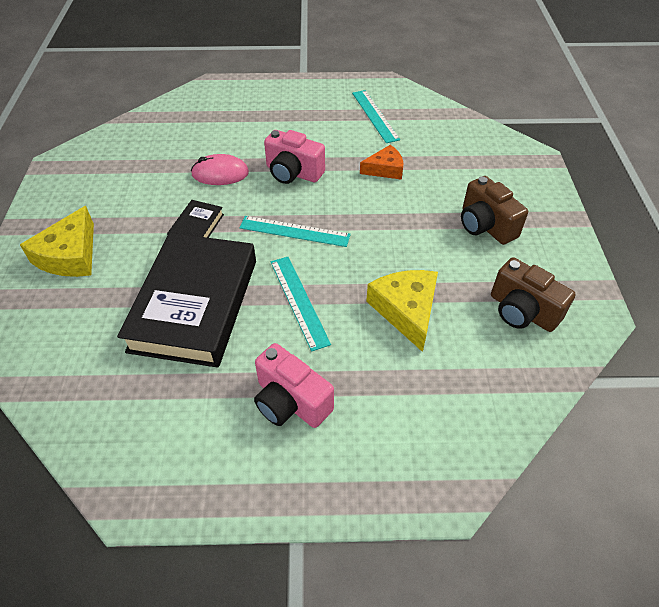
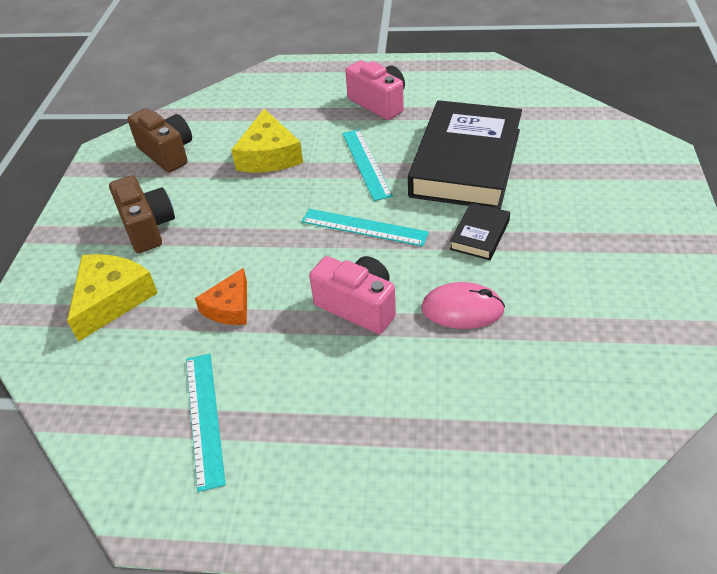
camera: 170 degrees left, 5 degrees down
(70, 255) = (617, 208): yellow cheese -> yellow cheese (112, 299)
(385, 169) = (229, 307): orange cheese -> orange cheese turned 60 degrees counterclockwise

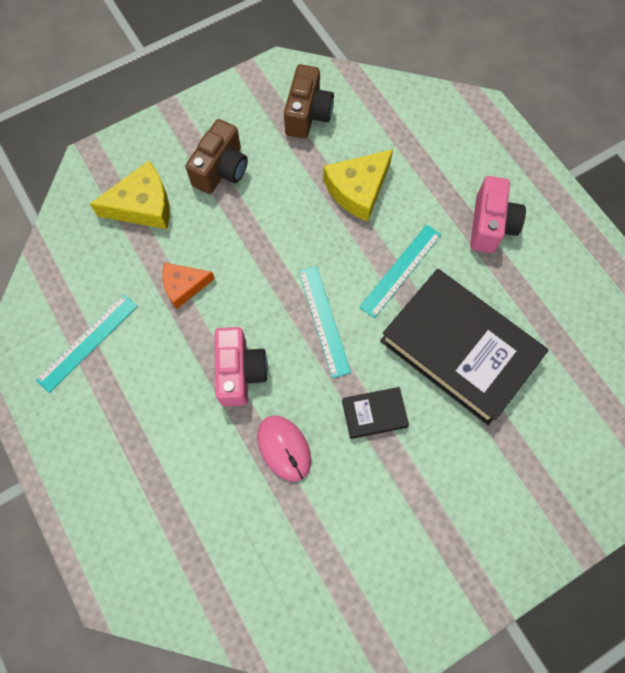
camera: 50 degrees right, 25 degrees up
(466, 162) = (459, 349): black book -> black book turned 60 degrees clockwise

